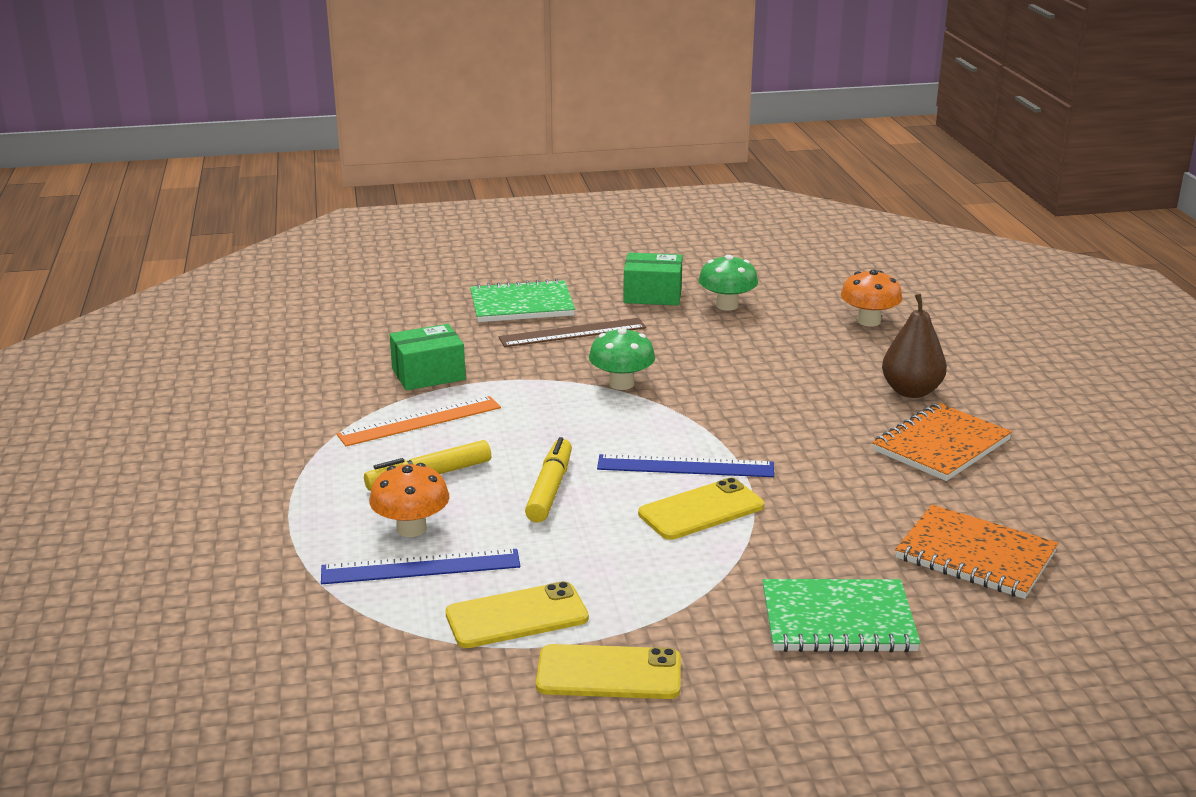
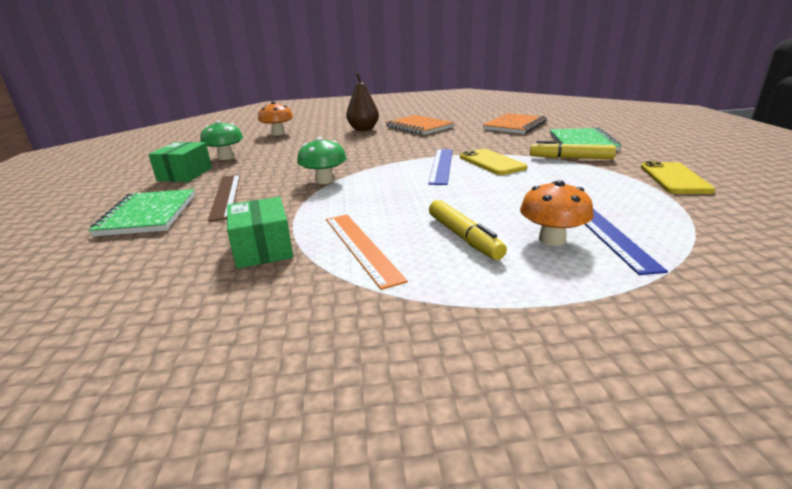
camera: 85 degrees left, 0 degrees up
(517, 616) = (641, 200): yellow phone -> none
(550, 489) = (476, 196): yellow marker -> yellow marker (570, 158)

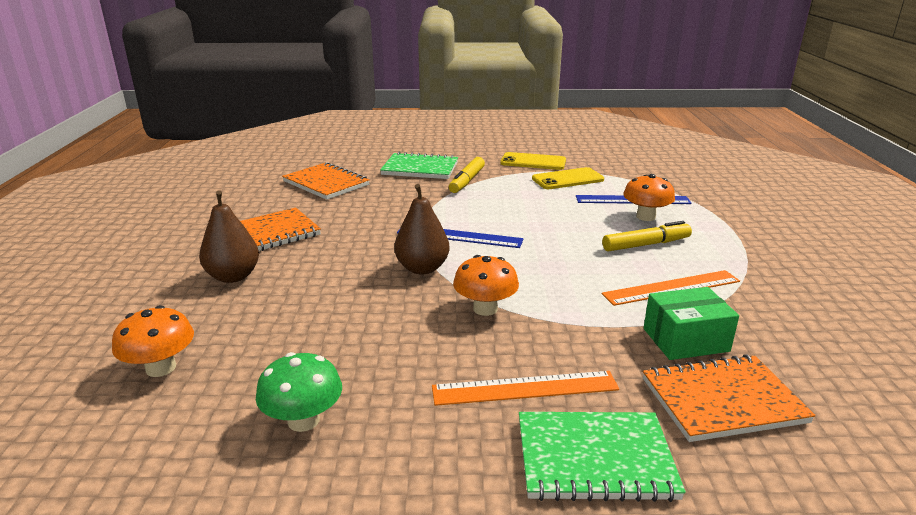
camera: 85 degrees left, 0 degrees up
(172, 258) = (722, 400): none -> orange notebook
(185, 174) = (393, 460): green box -> none
(226, 196) = (525, 388): brown ruler -> orange ruler
(324, 180) = (485, 309): green mushroom -> orange mushroom
(382, 161) = (422, 268): none -> brown pear
(491, 162) = (461, 212): yellow phone -> yellow phone (567, 179)

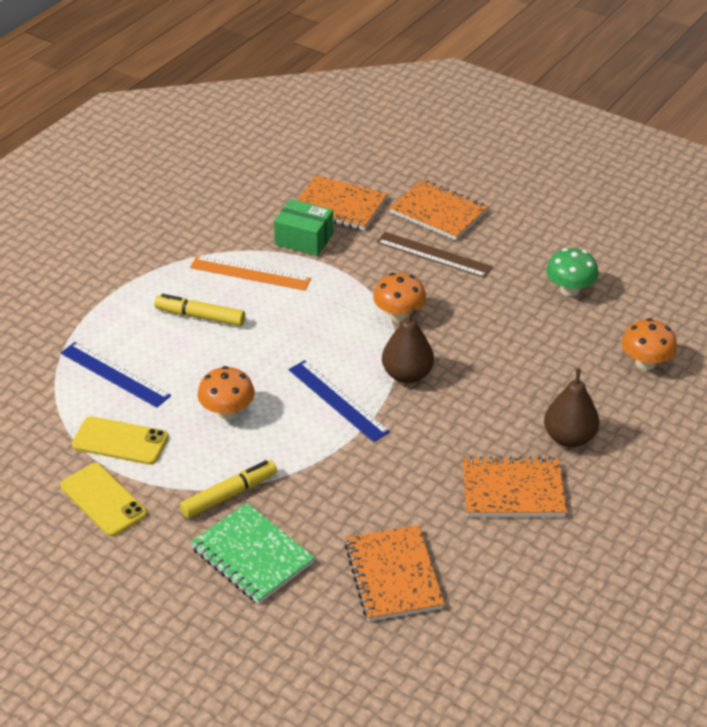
camera: 145 degrees left, 15 degrees up
(525, 388) = (434, 255): orange ruler -> brown ruler
(594, 459) = (438, 212): green notebook -> orange notebook
(645, 217) = (144, 346): orange mushroom -> orange mushroom (227, 411)

